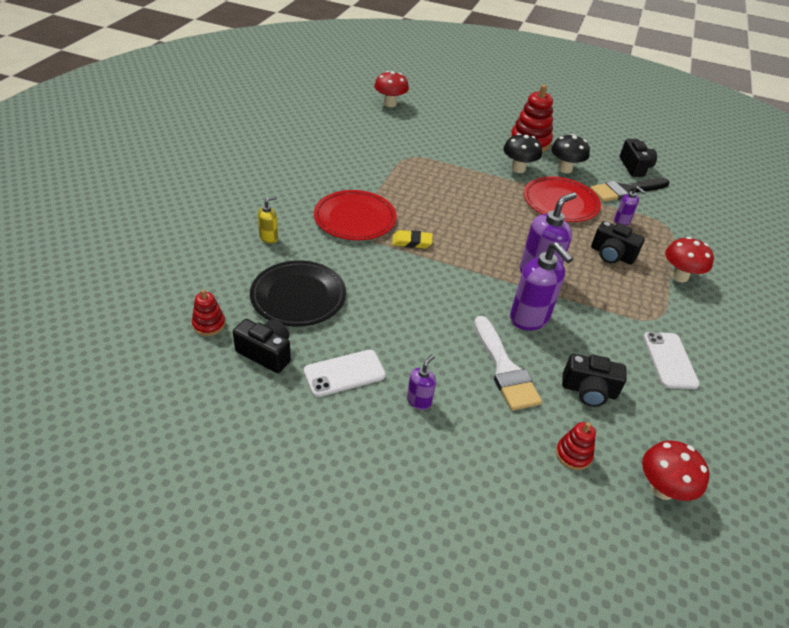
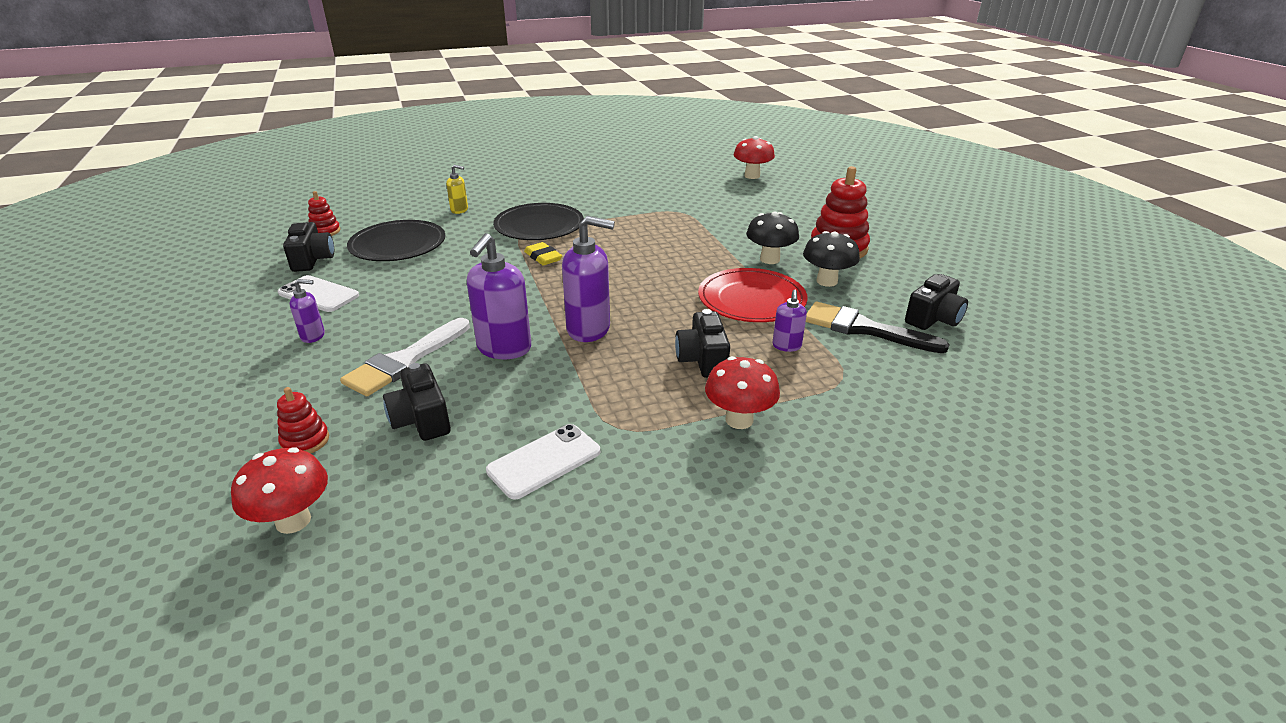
camera: 55 degrees right, 10 degrees down
(355, 218) = (539, 226): red plate -> black plate

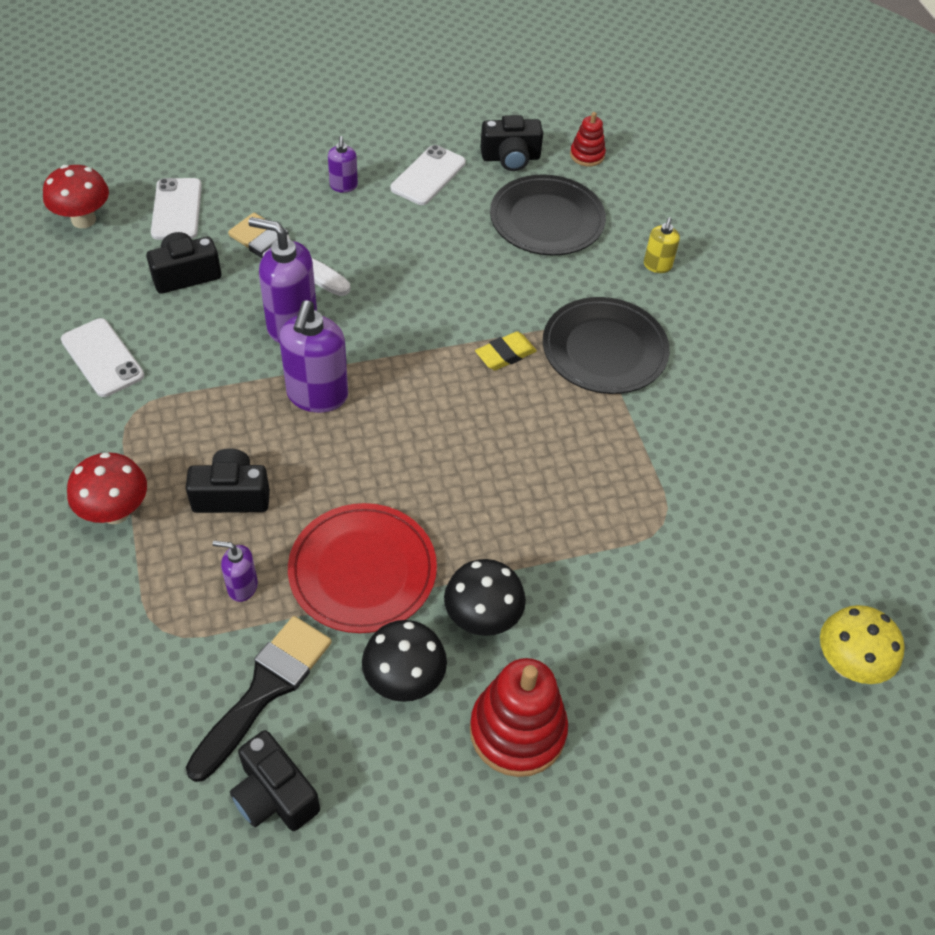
camera: 90 degrees right, 20 degrees up
(305, 441) = (177, 209): red stacking toy -> white phone
(752, 176) = (847, 664): red mushroom -> yellow mushroom

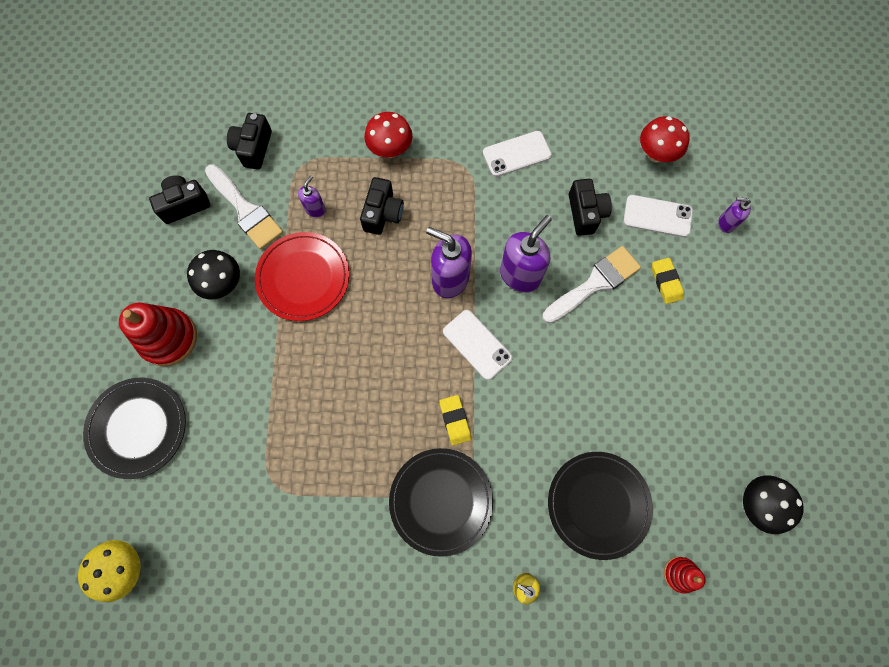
camera: 110 degrees right, 20 degrees up
(265, 689) = (246, 210): black brush -> white brush
(266, 194) = (666, 282): none -> yellow eraser
(343, 186) = (667, 343): purple soap dispenser -> purple soap dispenser (726, 223)
(428, 176) = (670, 416): white phone -> white phone (477, 345)
(482, 618) = (246, 339): black mushroom -> black mushroom (756, 504)
(510, 158) = (685, 498): black camera -> black camera (253, 148)
(666, 722) = (137, 428): none -> black plate

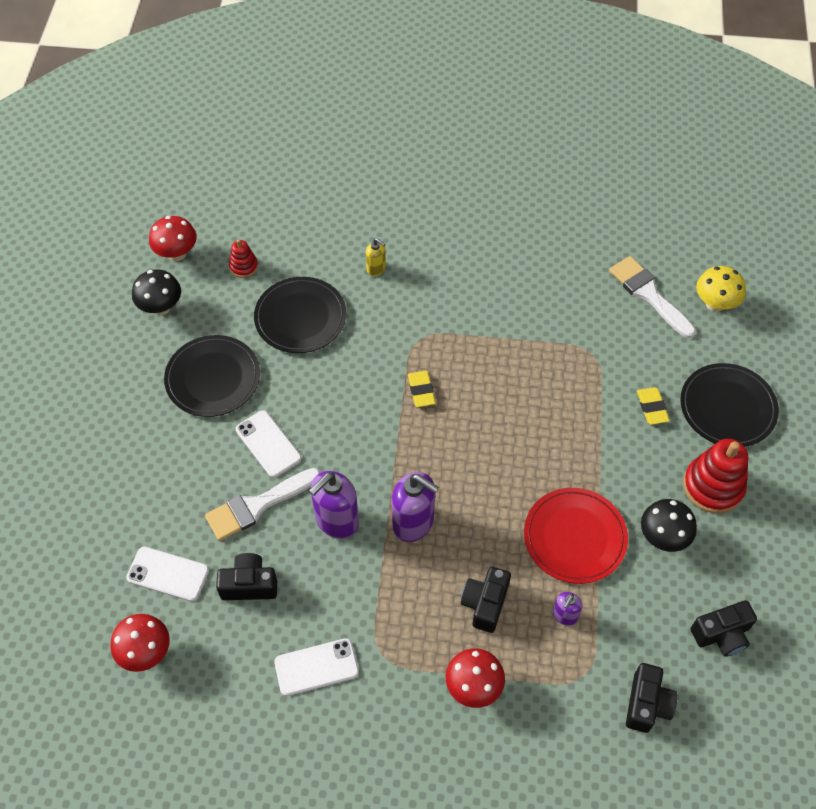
camera: 175 degrees left, 15 degrees down
(246, 210) = (647, 621): white brush -> white brush (648, 294)
(441, 501) = (440, 330): black plate -> black plate (213, 378)
(477, 345) = (392, 455): white phone -> white phone (268, 444)
(585, 213) = (249, 584): black camera -> black camera turned 90 degrees clockwise
(666, 282) = (181, 501): yellow eraser -> yellow eraser (652, 408)
(726, 223) = (93, 559): purple soap dispenser -> none
(764, 587) = (177, 254): none -> red mushroom

